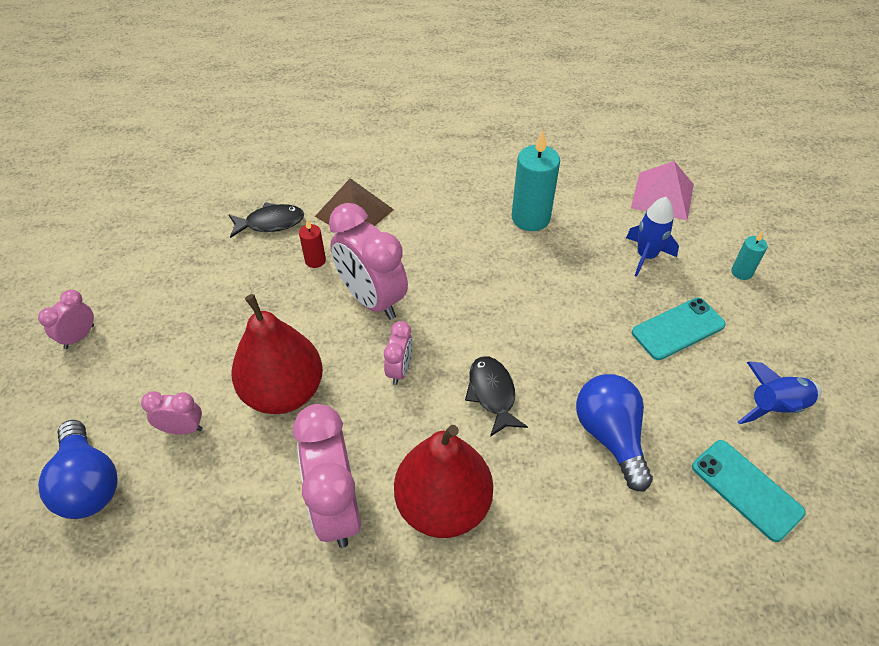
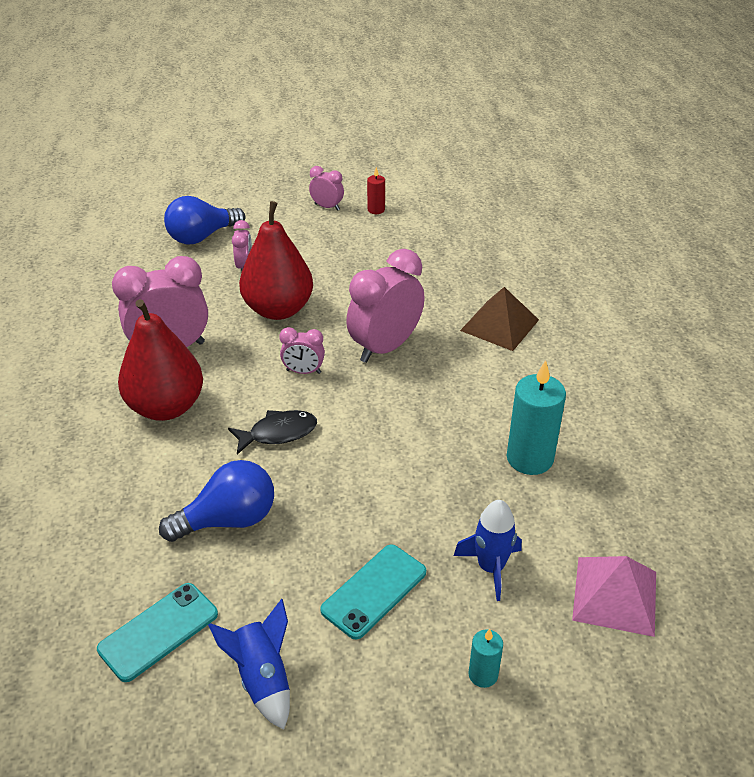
camera: 85 degrees right, 10 degrees down
(270, 223) = (471, 276): black fish -> none
(315, 260) = (428, 308): red candle -> red candle (376, 210)
(678, 329) = (374, 591): turquoise phone -> turquoise phone turned 75 degrees clockwise

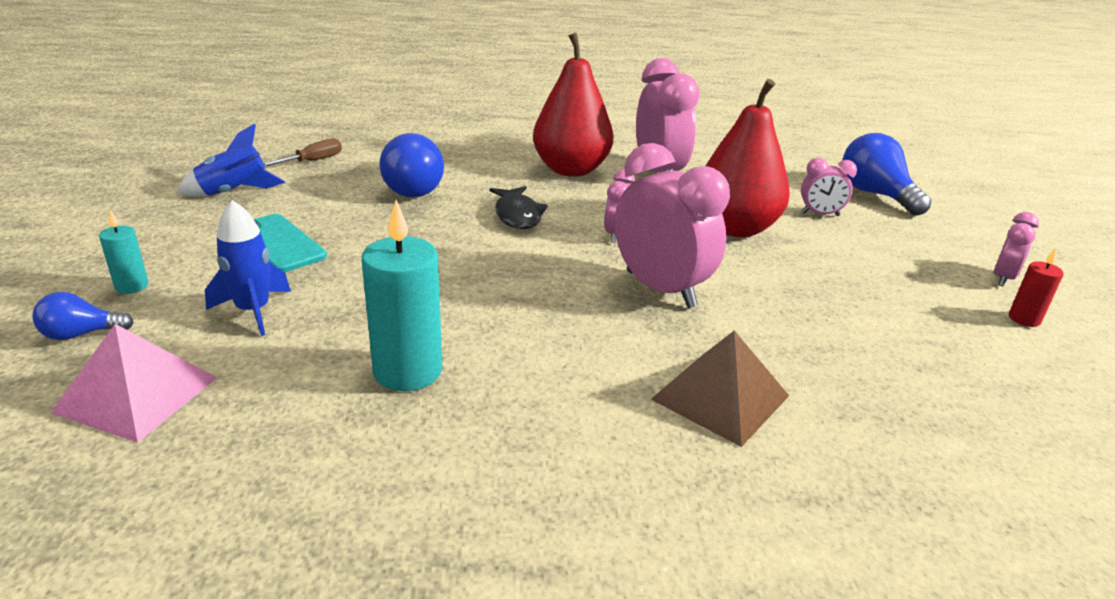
camera: 95 degrees right, 10 degrees down
(158, 632) = (312, 161): turquoise phone -> brown screwdriver
(564, 672) = (81, 334): none -> blue light bulb

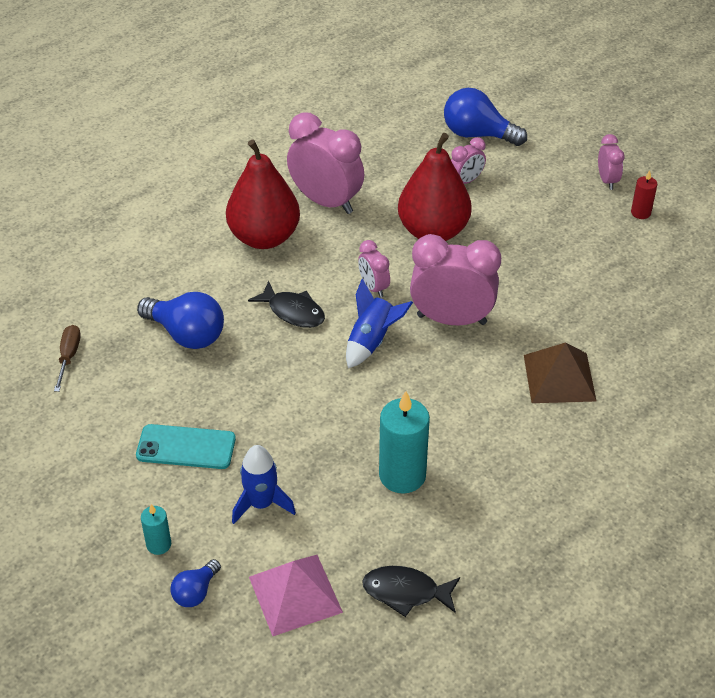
camera: 40 degrees left, 15 degrees up
(221, 473) = (406, 592): none -> black fish
(233, 192) = (71, 428): blue rocket -> blue rocket (372, 341)

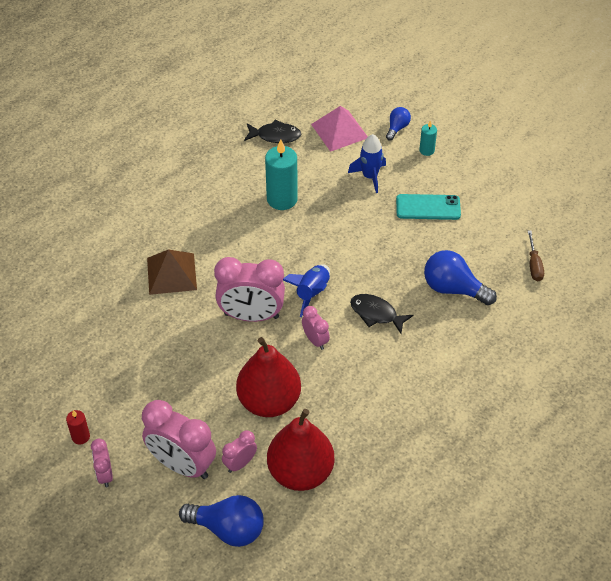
camera: 175 degrees right, 5 degrees up
(264, 237) = (415, 384): red pear -> red pear (300, 472)
(326, 202) = (368, 428): pink clock -> pink clock (182, 465)

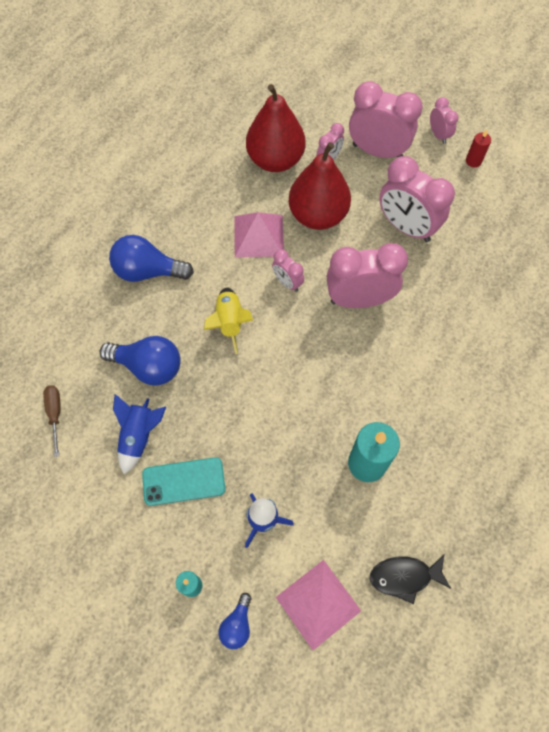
camera: 170 degrees right, 15 degrees up
(171, 273) = (459, 336): brown pyramid -> none
(182, 376) = (406, 227): none -> pink clock
(228, 529) = (324, 111): blue light bulb -> blue light bulb (148, 271)
(312, 293) = (302, 336): blue rocket -> blue rocket (139, 436)
(335, 389) = (258, 235): none -> pink pyramid
(376, 314) = (229, 322): black fish -> yellow rocket

